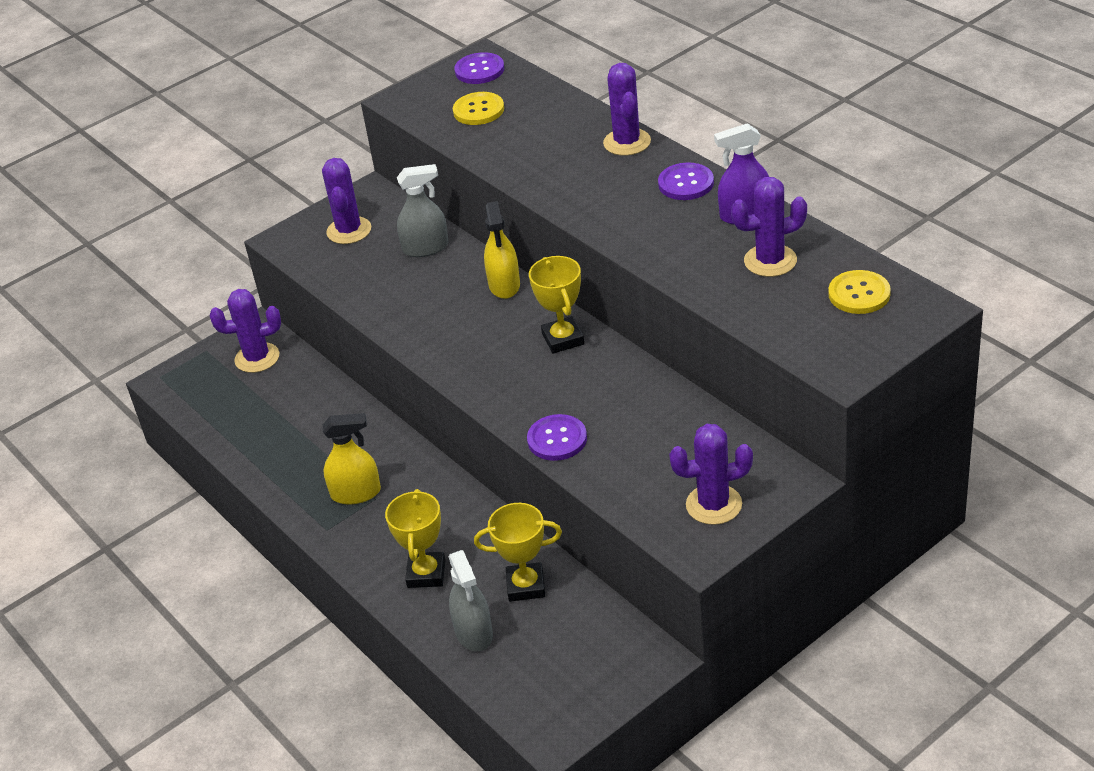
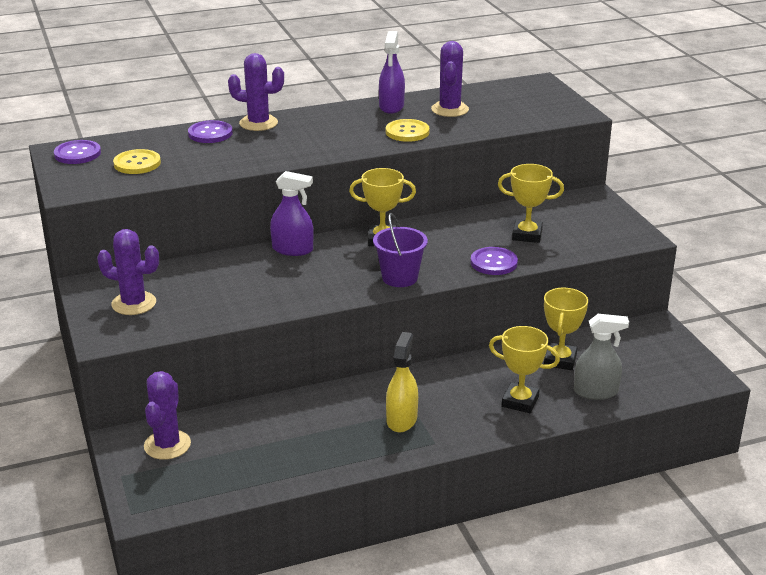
camera: 75 degrees left, 10 degrees down
(425, 248) = (204, 273): grey spray bottle -> none
(484, 378) = (400, 278): none -> purple bucket
(504, 285) = (292, 249): yellow spray bottle -> purple spray bottle
(643, 448) = (527, 235): none -> yellow trophy
(686, 183) = (334, 115): purple button -> purple button (210, 133)
(714, 505) = (599, 224): purple cactus -> none
(859, 294) = (508, 95): yellow button -> yellow button (407, 132)

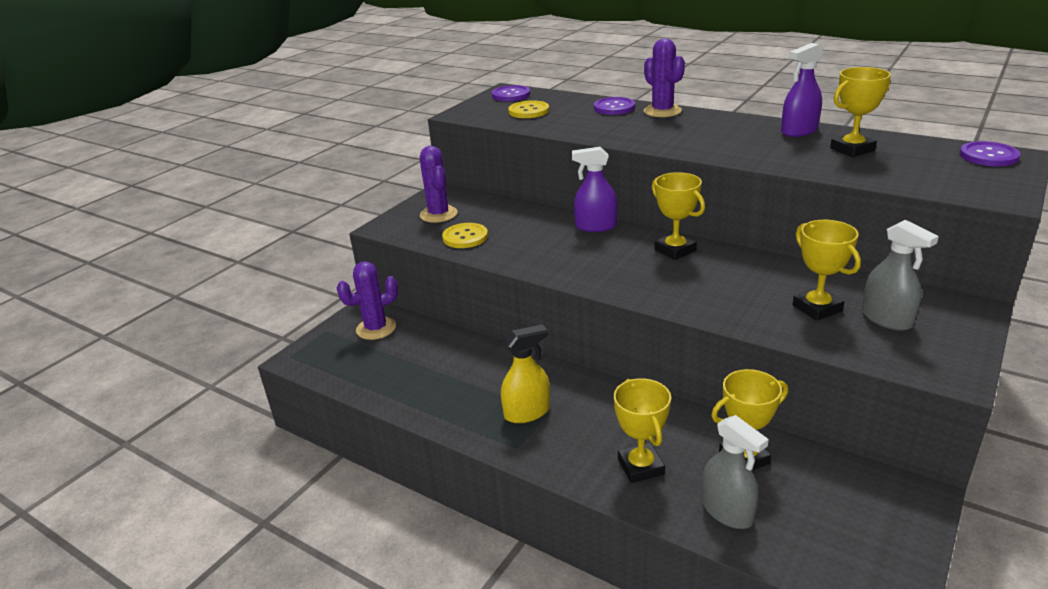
camera: 55 degrees right, 0 degrees up
(292, 249) = (596, 226): purple spray bottle -> purple spray bottle turned 120 degrees clockwise
(400, 278) = (630, 285): purple bucket -> none
(407, 132) = (769, 154): yellow button -> yellow button (465, 237)
(450, 109) = (852, 149): purple cactus -> yellow trophy
(493, 262) = (735, 315): purple button -> purple button (988, 156)
(568, 223) = (886, 319): none -> grey spray bottle

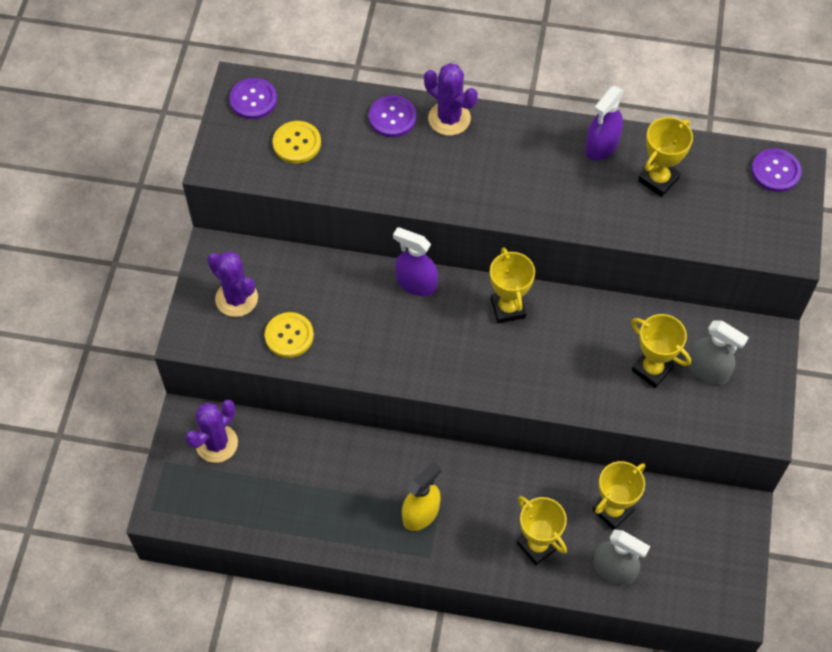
camera: 25 degrees left, 30 degrees up
(596, 226) = (416, 283): purple spray bottle -> purple spray bottle turned 45 degrees clockwise
(675, 250) = (508, 308): yellow trophy -> yellow trophy turned 45 degrees clockwise

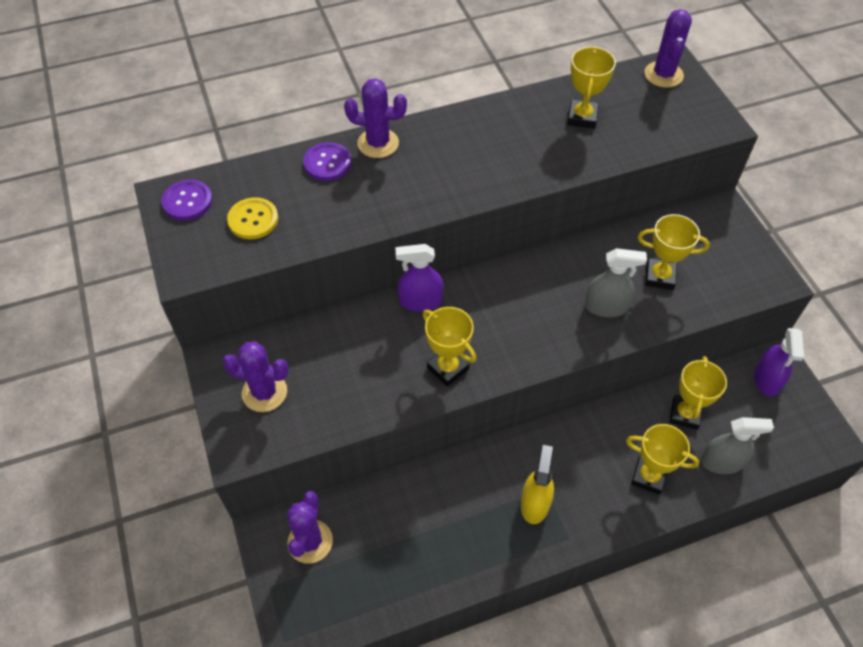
camera: 30 degrees left, 5 degrees down
(289, 336) = (336, 401): yellow button -> none
(508, 308) = (511, 285): yellow trophy -> yellow trophy (447, 368)
(601, 146) = (519, 112): purple spray bottle -> purple spray bottle (767, 379)
(708, 370) = (701, 256): grey spray bottle -> grey spray bottle (606, 306)
(775, 171) = (663, 75): purple button -> purple cactus

